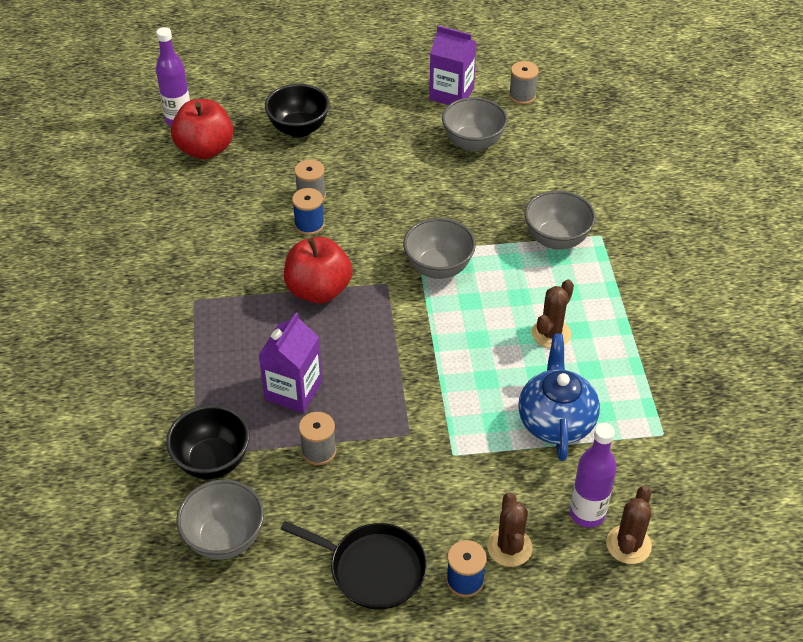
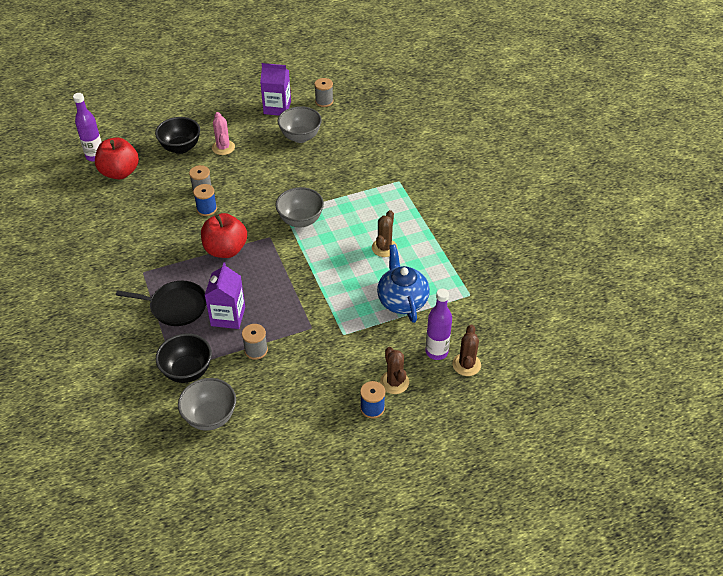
camera: 15 degrees left, 0 degrees up
(358, 139) = (223, 147): none -> pink cactus
(373, 569) = (312, 414): black pan -> black pan (175, 306)
(556, 239) = (371, 188): grey bowl -> none

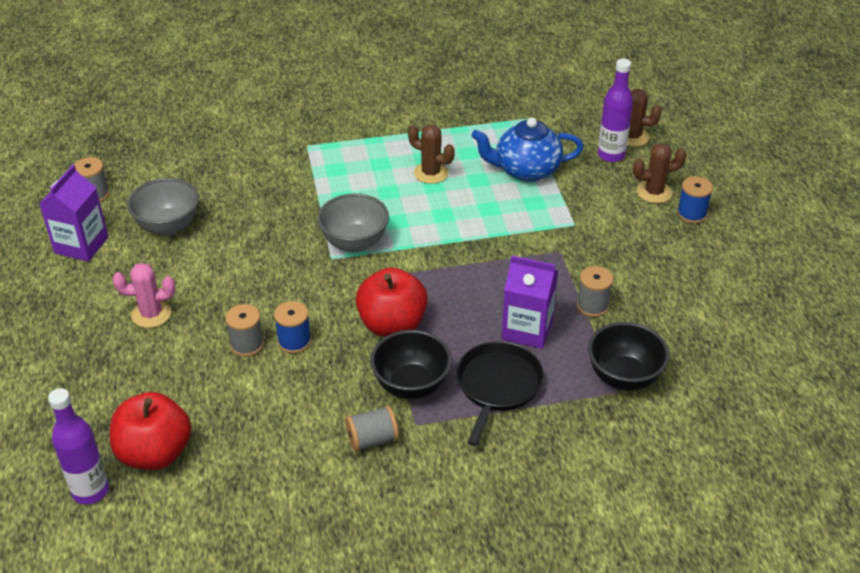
camera: 80 degrees left, 5 degrees down
(130, 255) = (372, 440): none -> grey spool
(181, 148) = (125, 367): black bowl -> black bowl (411, 385)
(210, 417) = (703, 357): grey bowl -> none

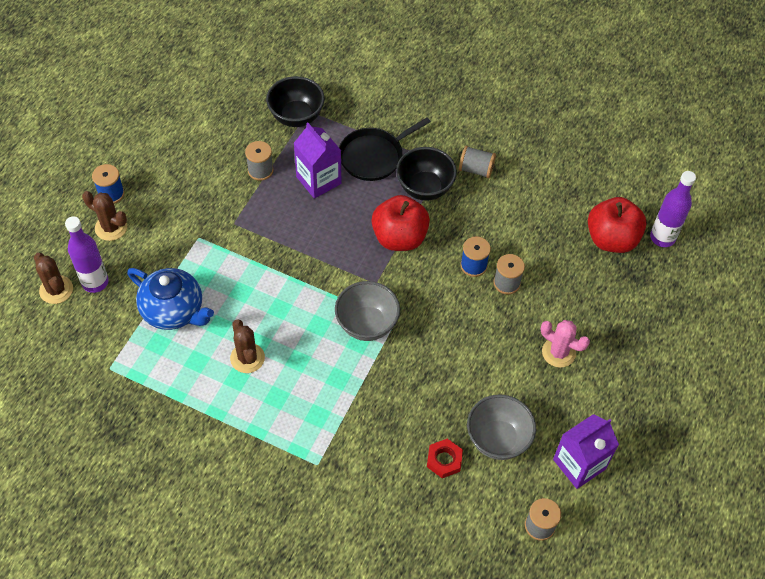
camera: 145 degrees left, 15 degrees up
(205, 193) = (444, 460): none -> red nut

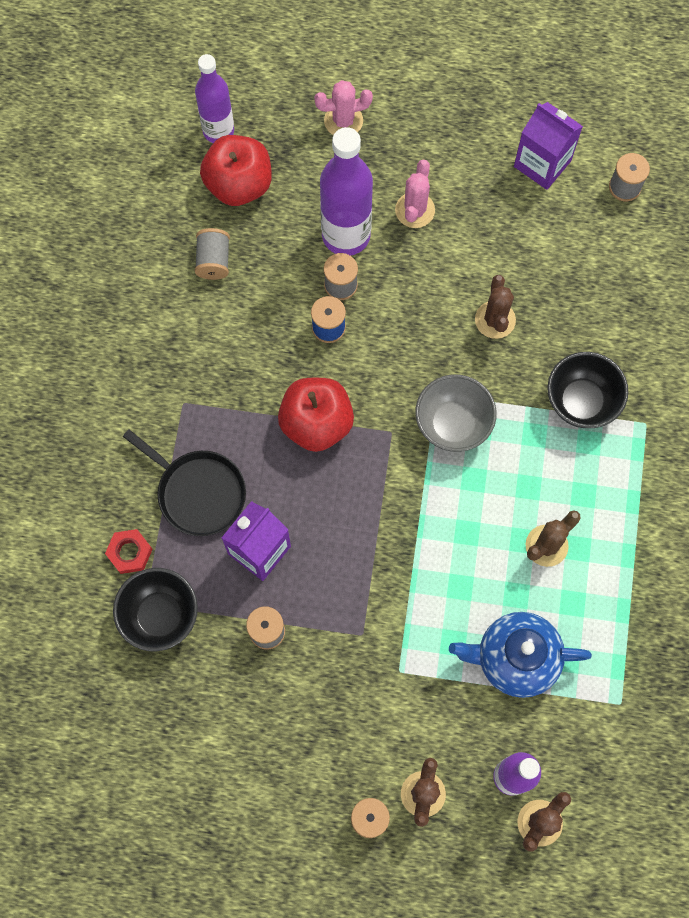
camera: 105 degrees left, 15 degrees up
(174, 311) = (515, 658): blue teapot -> blue teapot turned 105 degrees counterclockwise
(424, 188) = (230, 414): black bowl -> black bowl (581, 402)
(444, 381) = (495, 320): none -> brown cactus
(444, 460) = (589, 295): red nut -> red nut (129, 552)
(476, 169) = (180, 360): grey spool -> grey spool (213, 261)
(497, 439) = (544, 248): grey bowl -> none
(548, 298) = (346, 235): none -> purple bottle
(654, 325) = (343, 121): none -> pink cactus

